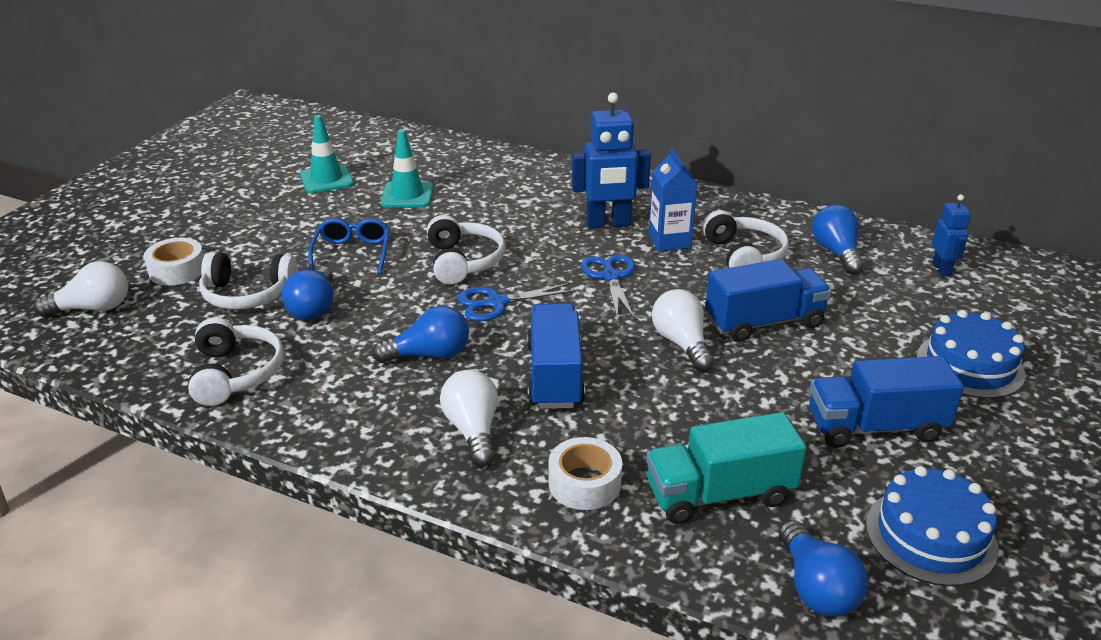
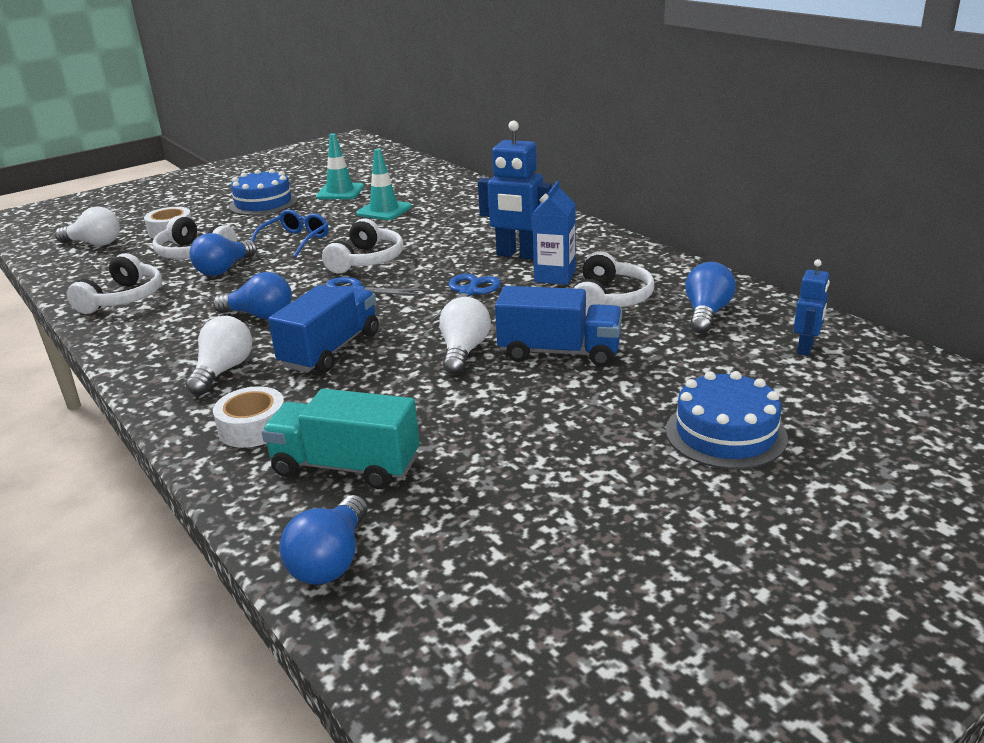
camera: 30 degrees right, 5 degrees down
(875, 427) = (555, 457): blue truck -> none
(930, 536) = (489, 558): blue cake -> blue cake (263, 203)

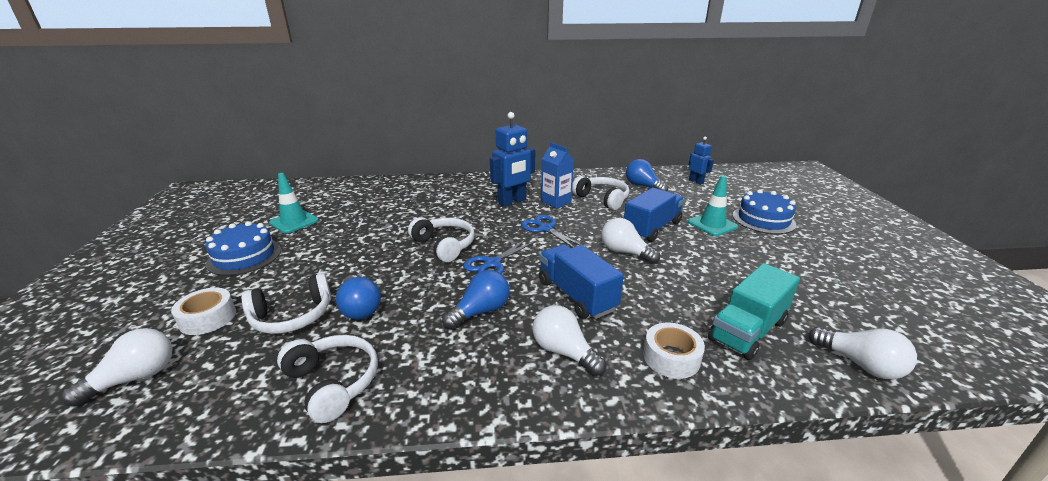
camera: 60 degrees left, 0 degrees up
(295, 241) = (357, 262): blue glasses -> none
(331, 560) = (860, 364): blue light bulb -> white light bulb
(384, 210) = (365, 217): turquoise traffic cone -> turquoise traffic cone (712, 224)

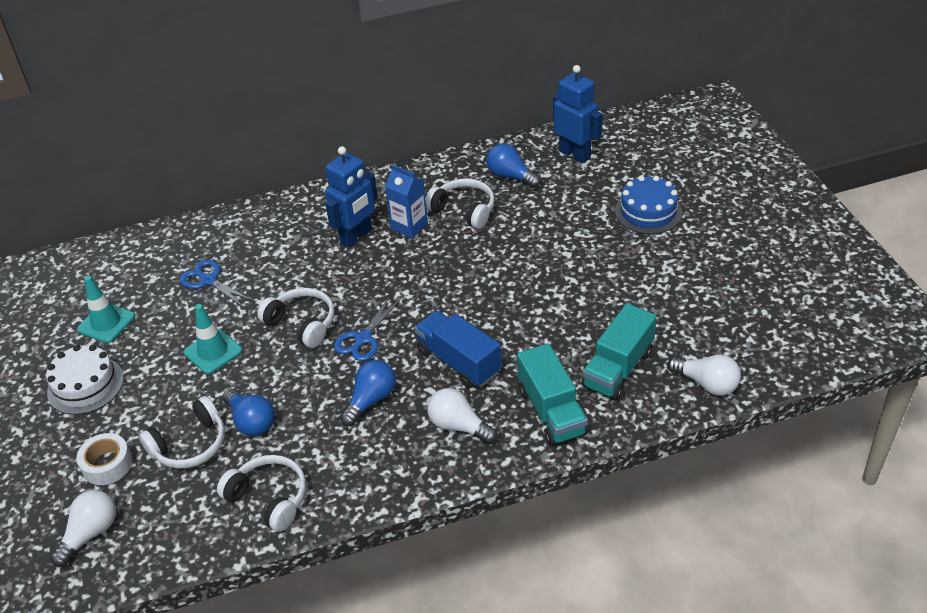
camera: 10 degrees left, 15 degrees up
(244, 256) = (85, 385): blue cake -> white cake
(545, 228) = (406, 275): blue scissors -> blue scissors (208, 280)
(625, 252) = (499, 294): white light bulb -> none
(652, 228) = (525, 250): blue truck -> none
(671, 357) = (551, 411): white tape -> turquoise truck
(696, 181) = (575, 154): blue robot -> blue robot, size x1.77
(712, 224) = (592, 231): turquoise traffic cone -> turquoise traffic cone (213, 351)

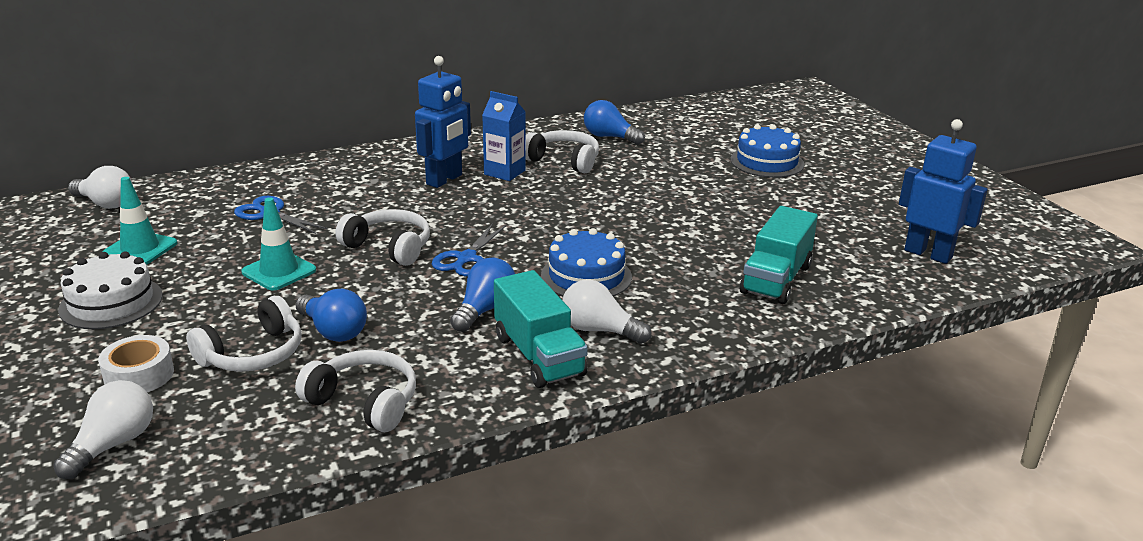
camera: 10 degrees left, 15 degrees down
(458, 362) = (586, 276): blue truck -> blue cake
(551, 411) = (709, 315): turquoise truck -> turquoise truck (539, 356)
(575, 154) = (675, 123): blue robot -> blue robot (928, 254)
(707, 384) = (882, 290): white light bulb -> white light bulb (105, 203)

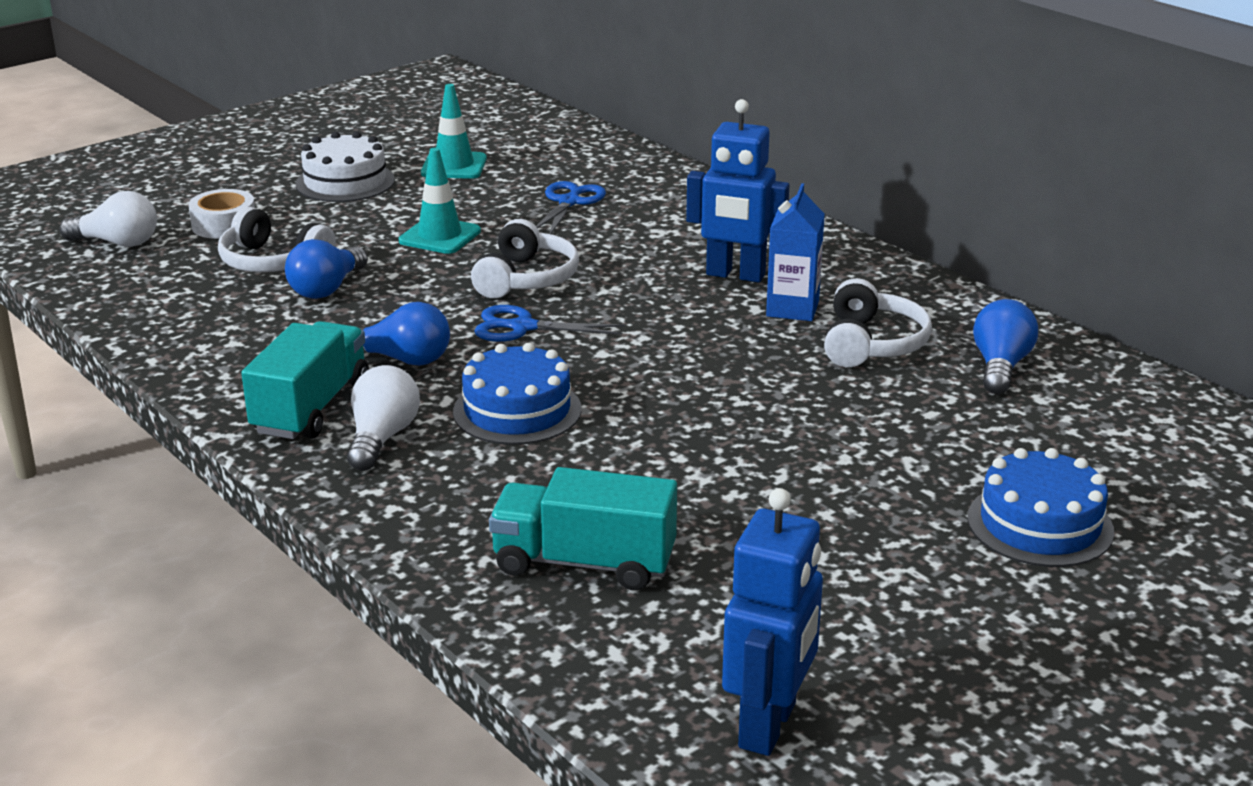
camera: 75 degrees right, 0 degrees up
(105, 203) = (541, 127): white light bulb -> none
(364, 402) = (199, 331): white headphones -> none
(539, 356) = (311, 408): turquoise truck -> turquoise truck turned 150 degrees clockwise

